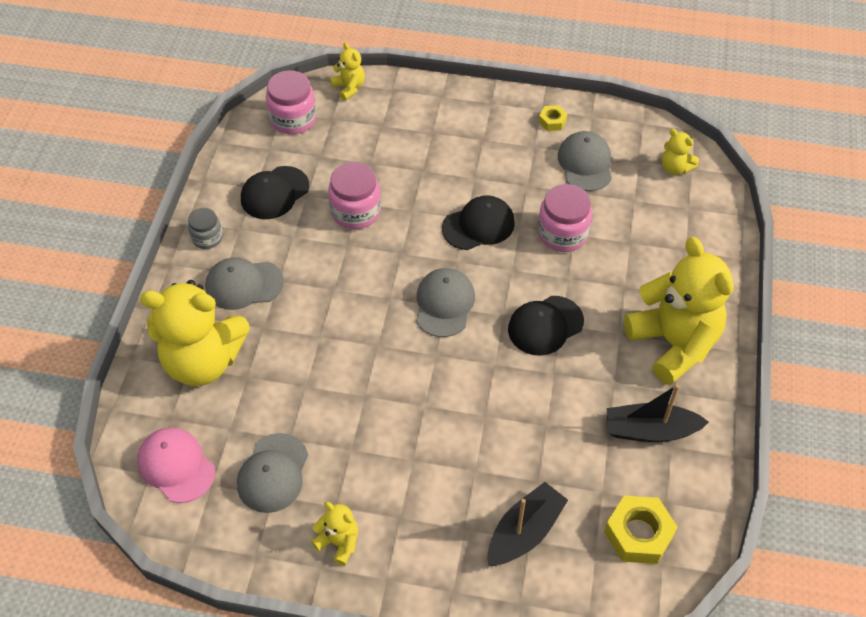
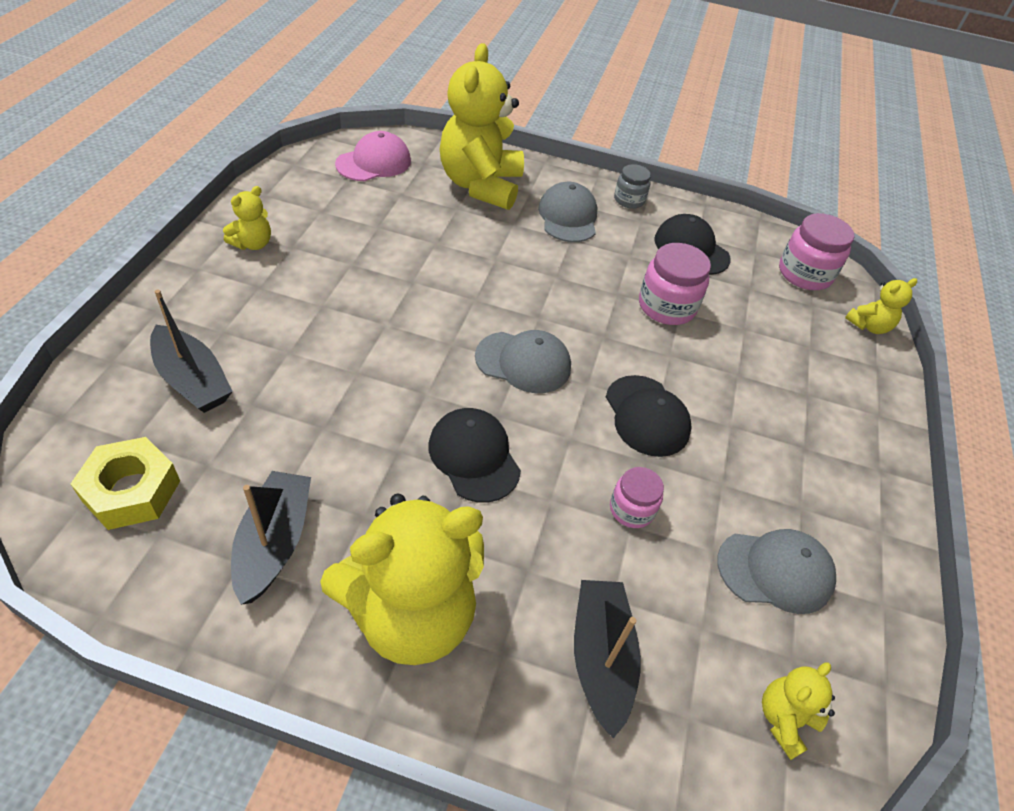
camera: 90 degrees right, 5 degrees down
(273, 473) = (344, 213): grey cap -> none
(552, 121) = (859, 543): yellow nut -> none
(562, 234) = (631, 509): pink jar -> pink jar, size x0.61
(669, 247) = (600, 658): none -> black boat

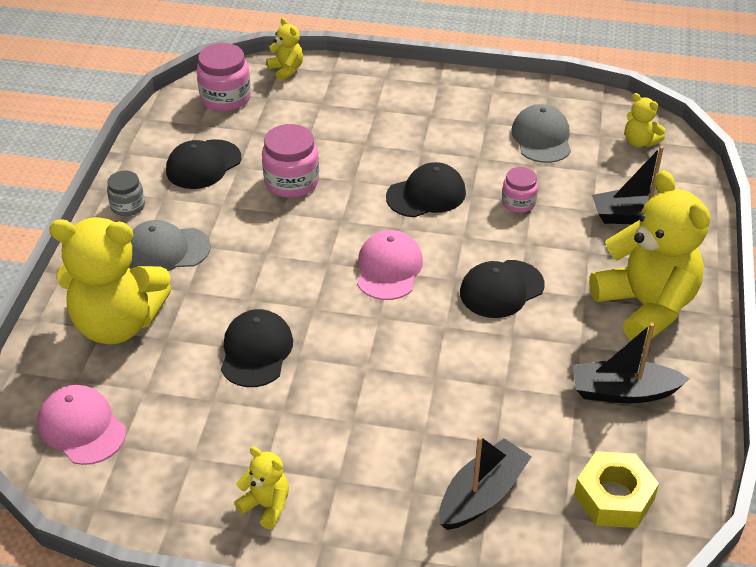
camera: 90 degrees left, 5 degrees down
(428, 256) = (256, 351): none -> black cap
(523, 362) = (388, 268): grey cap -> pink cap

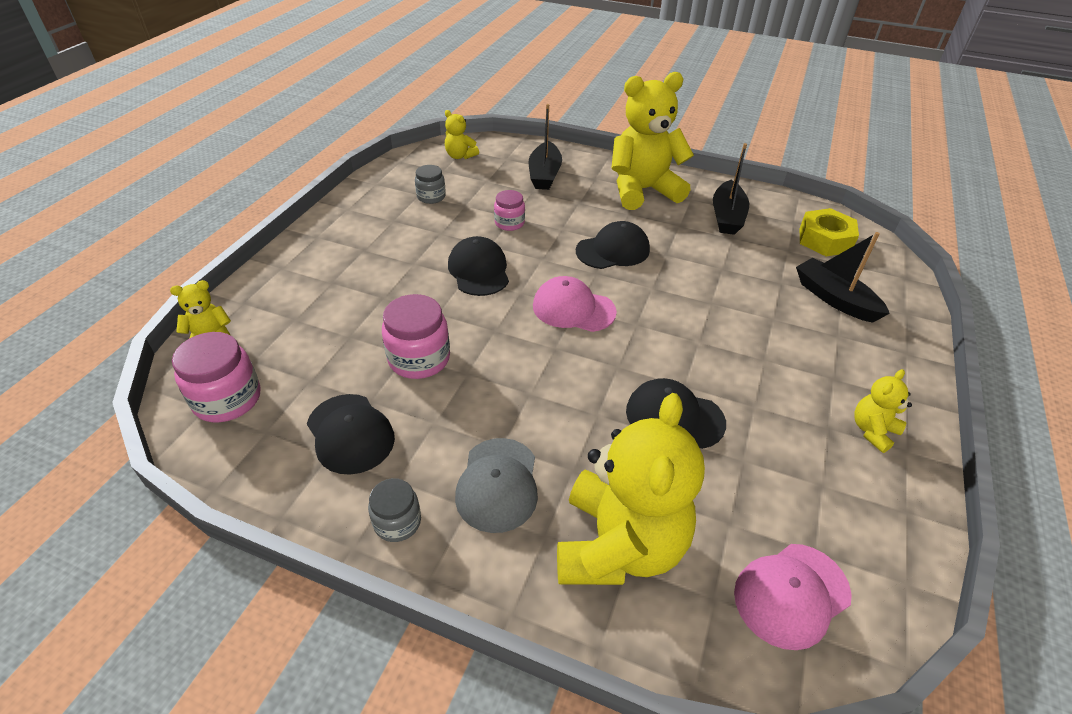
camera: 80 degrees left, 0 degrees up
(501, 289) = (613, 250): black cap -> black cap turned 90 degrees counterclockwise
(542, 138) = (431, 197): grey cap -> grey jar
(639, 142) = (460, 156): yellow teddy bear -> yellow teddy bear turned 75 degrees clockwise

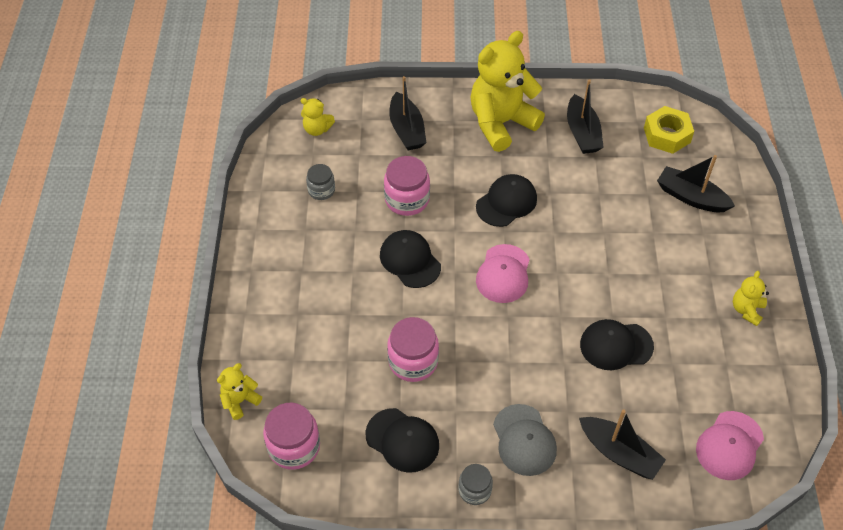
camera: 20 degrees left, 10 degrees up
(509, 223) = (407, 199): pink jar -> pink jar, size x1.63
(573, 308) = (503, 274): pink cap -> pink cap turned 75 degrees counterclockwise
(619, 546) = (619, 453): yellow teddy bear -> black boat

